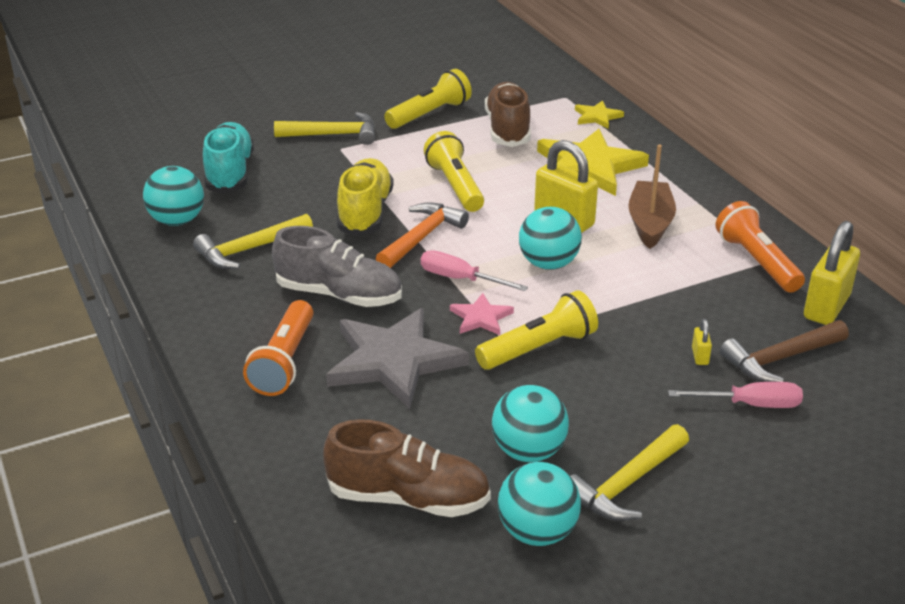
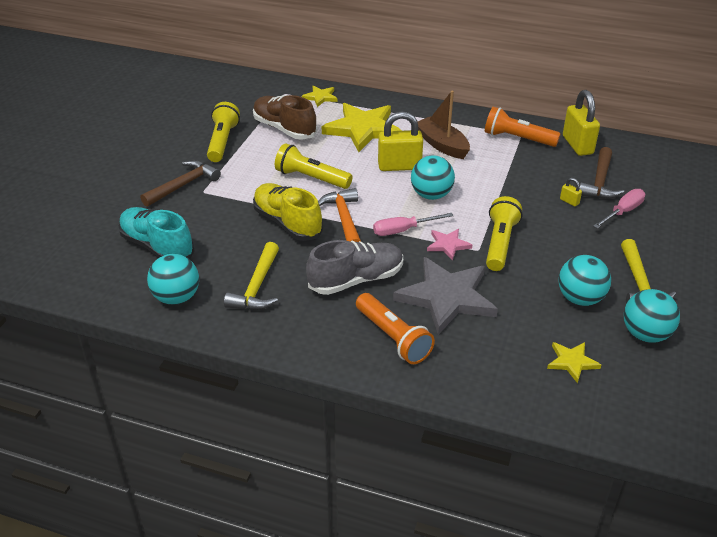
camera: 45 degrees left, 5 degrees up
(333, 135) = (183, 185): yellow hammer -> brown hammer
(408, 498) = (572, 362): brown shoe -> yellow star

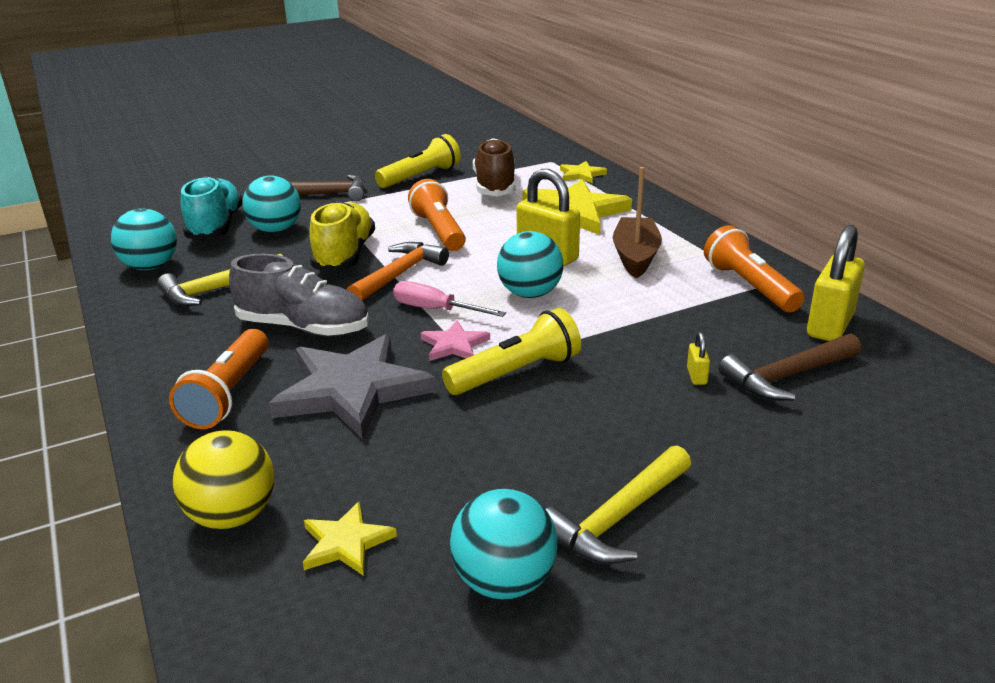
camera: 45 degrees right, 10 degrees down
(311, 178) = (439, 231): yellow flashlight -> orange flashlight
(511, 386) = (232, 516): none -> yellow ball
(580, 298) = (498, 483): turquoise ball -> turquoise ball (276, 230)
(622, 212) = (759, 424): pink screwdriver -> none

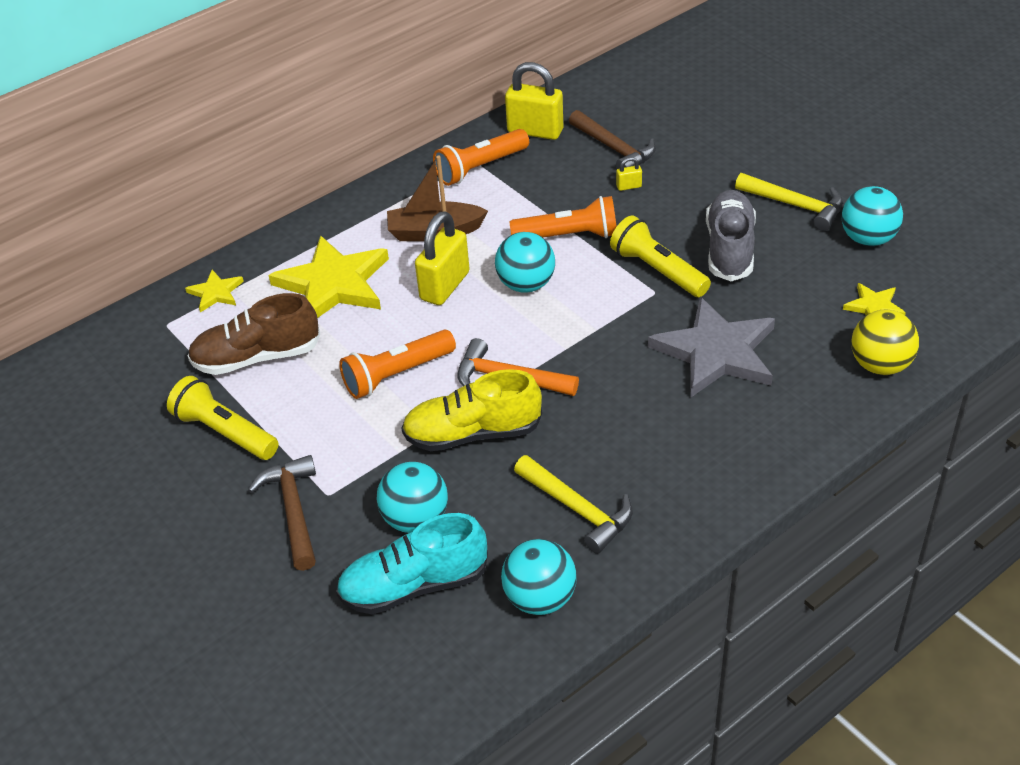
camera: 100 degrees left, 15 degrees up
(229, 394) = (751, 423): orange flashlight -> orange flashlight (568, 236)
(303, 328) = (632, 414): grey shoe -> grey shoe (729, 249)
(435, 310) = (573, 336): pink screwdriver -> none
(454, 345) = (628, 311): pink star -> none

